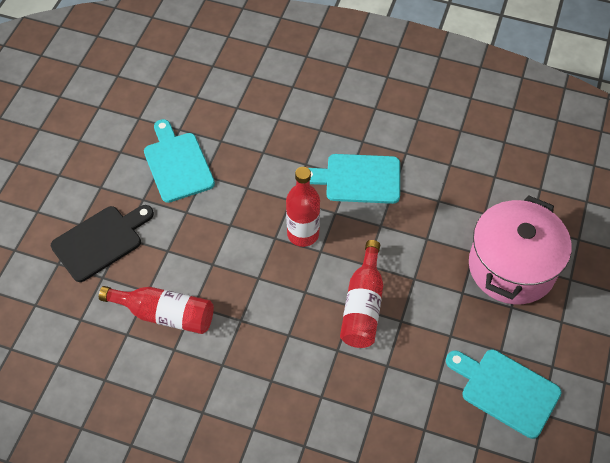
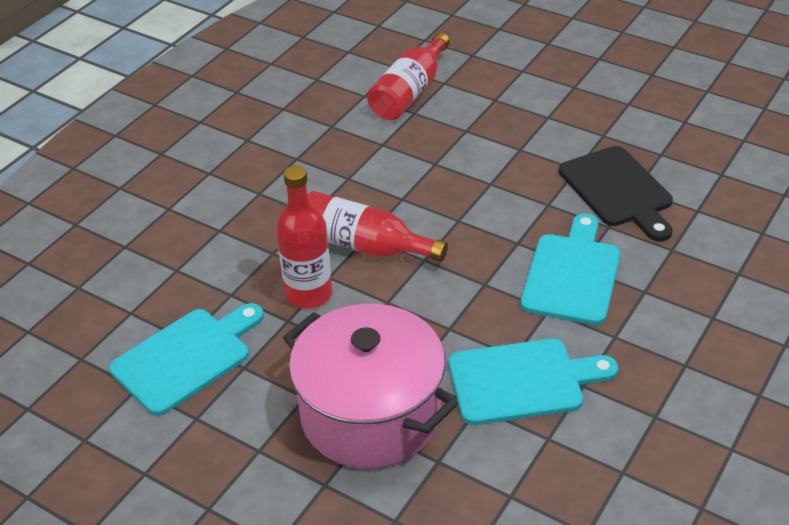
camera: 105 degrees right, 15 degrees down
(100, 241) = (520, 55): black cutting board -> black cutting board (618, 190)
(177, 164) = (625, 115): turquoise cutting board -> turquoise cutting board (522, 381)
(303, 234) = (489, 208): red bottle -> red bottle (309, 294)

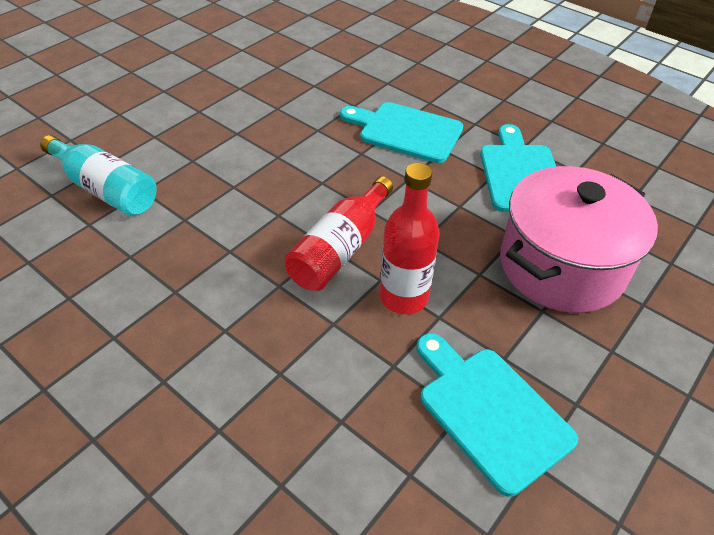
camera: 85 degrees left, 5 degrees up
(409, 92) = (106, 189): red bottle -> turquoise bottle
(618, 190) = (313, 93): black cutting board -> none

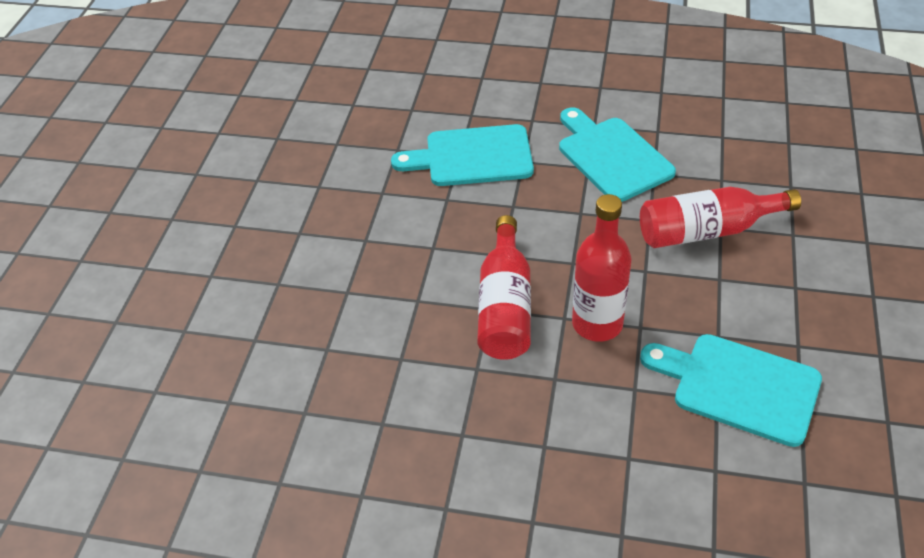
camera: 25 degrees left, 0 degrees up
(106, 189) = (212, 357): turquoise bottle -> none
(561, 266) = (707, 231): pink pot -> red bottle

